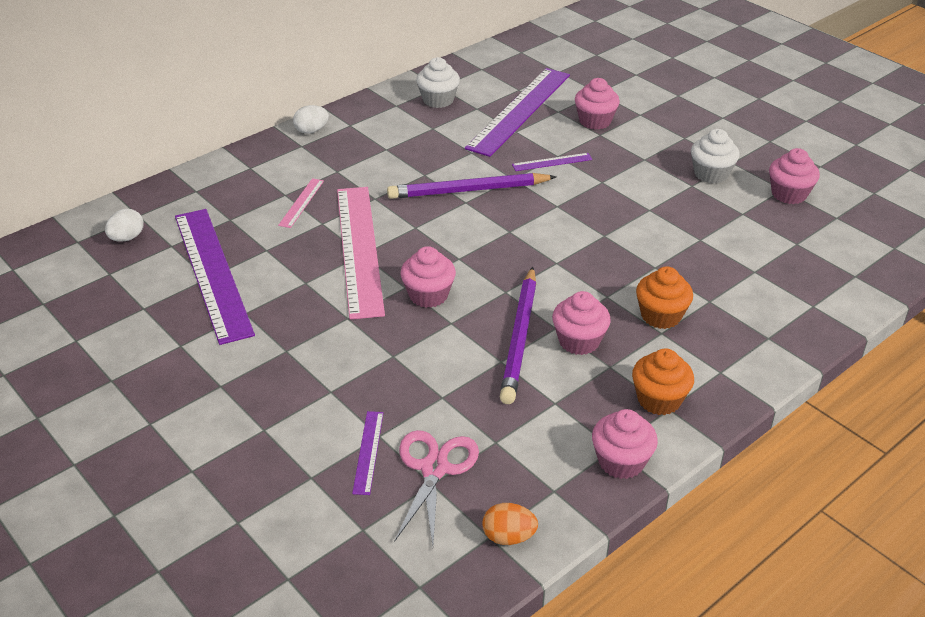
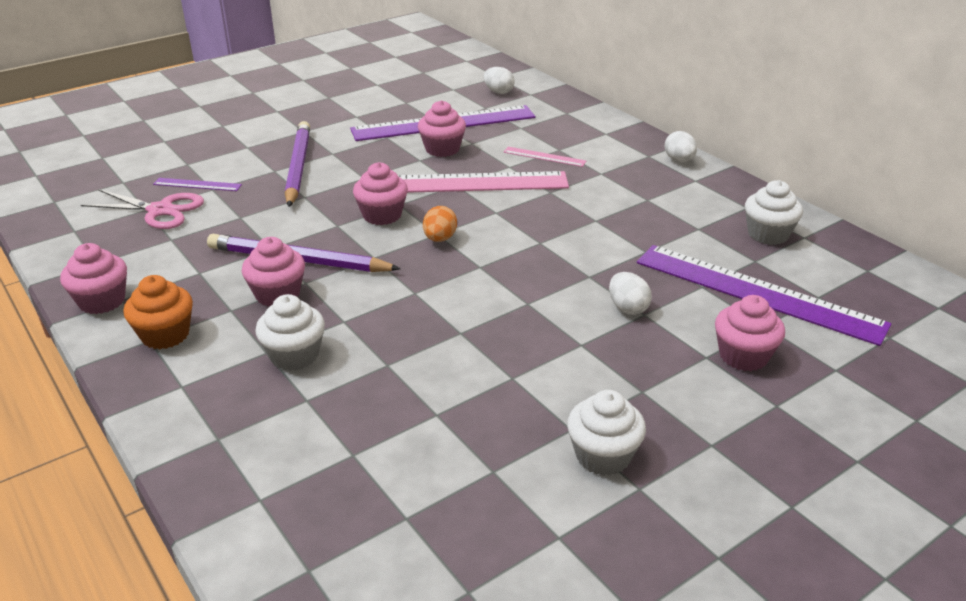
camera: 95 degrees right, 5 degrees down
(468, 190) = (562, 245): purple pencil -> purple pencil (298, 167)
(508, 537) = (66, 238): orange egg -> orange egg (440, 239)
(552, 162) = (627, 308): purple ruler -> white egg
(661, 316) = (294, 355): orange cupcake -> white cupcake
(789, 194) = (542, 541): pink cupcake -> pink cupcake (442, 149)

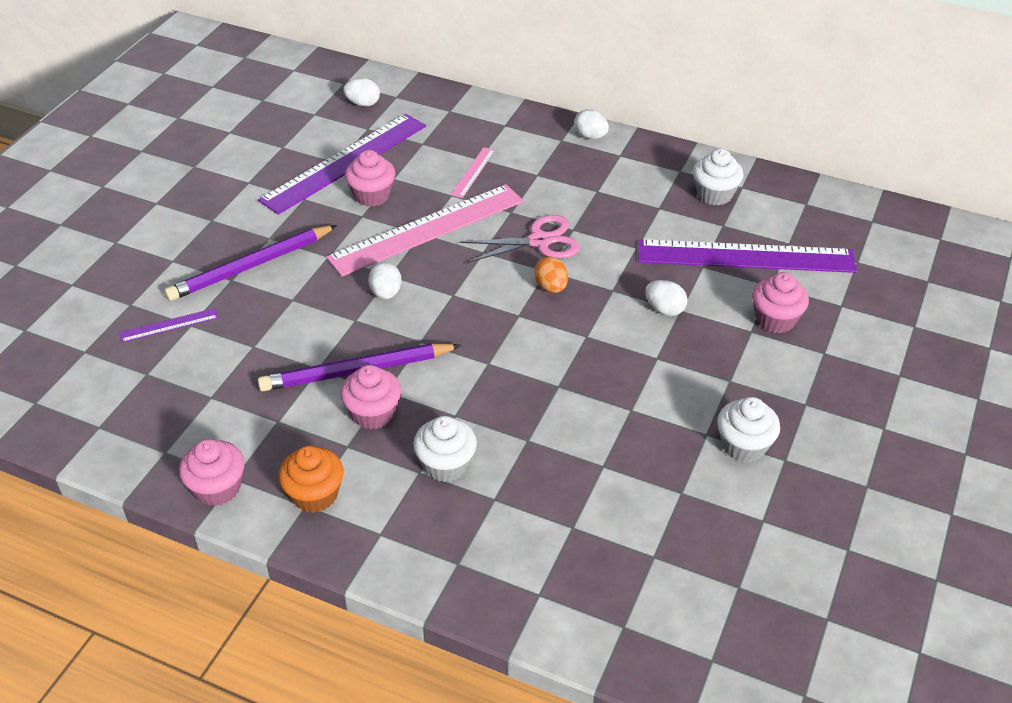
camera: 30 degrees left, 10 degrees up
(160, 210) = (164, 369): pink scissors -> pink scissors (539, 241)
(298, 167) = (251, 266): purple pencil -> purple pencil turned 90 degrees counterclockwise
(382, 215) = (386, 293): pink cupcake -> white egg
(440, 239) = (460, 299): orange egg -> orange egg (551, 287)
(544, 157) = (473, 172): pink ruler -> pink ruler turned 60 degrees counterclockwise

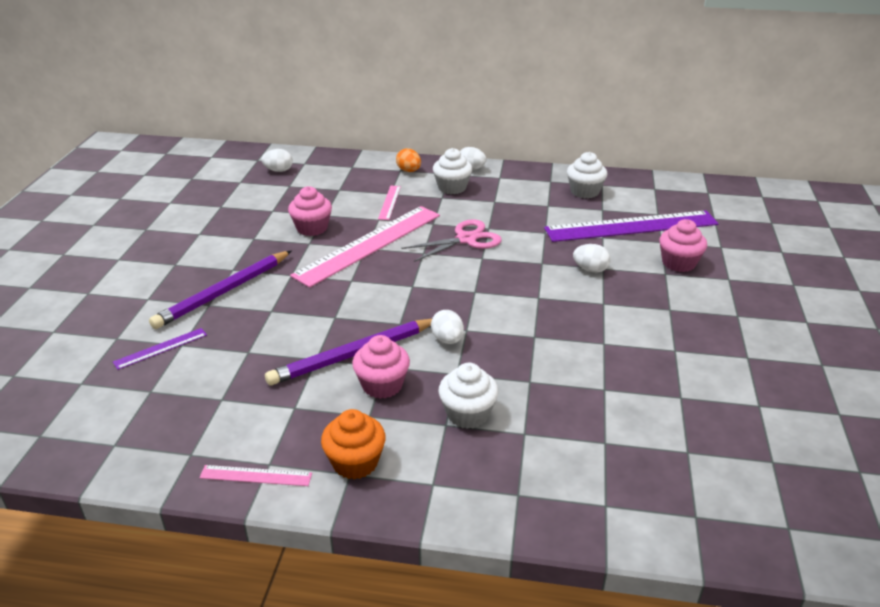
camera: 15 degrees left, 10 degrees down
(217, 488) = (256, 475): pink cupcake -> pink ruler
(345, 162) = (279, 209): purple ruler -> none
(386, 293) = (354, 293): white egg -> white egg (447, 340)
(551, 287) = (491, 268): orange egg -> orange egg (409, 171)
(743, 445) = (709, 353): white cupcake -> white cupcake (452, 187)

